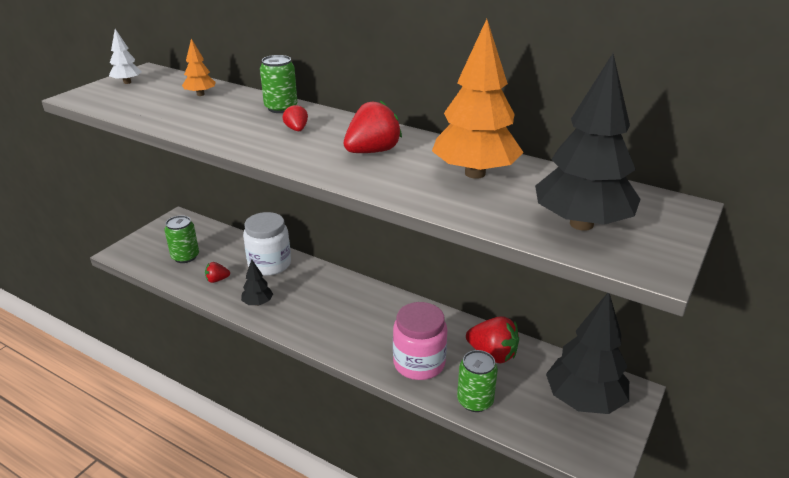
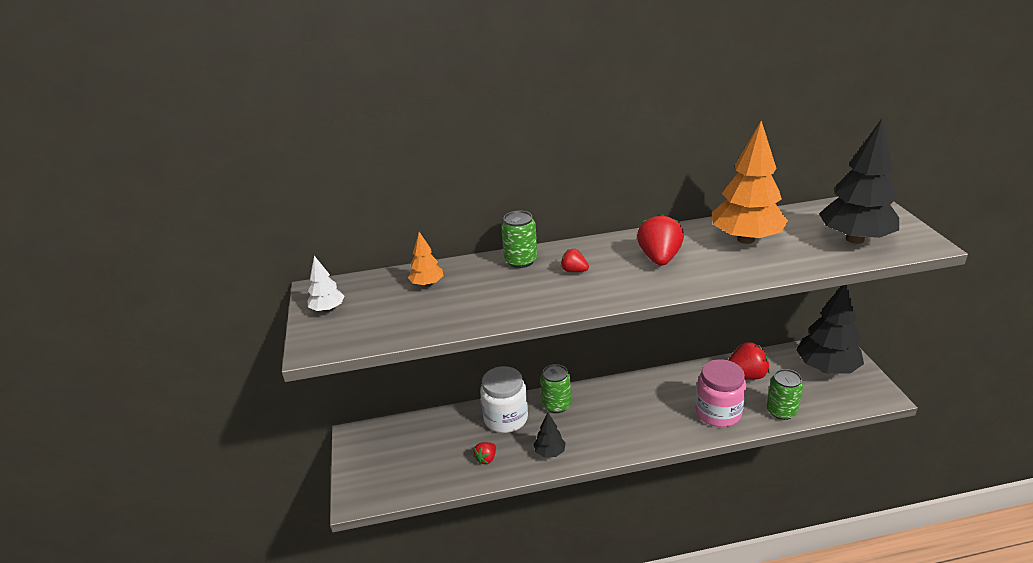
camera: 40 degrees left, 0 degrees up
(185, 256) = (424, 461): green can -> green can (556, 405)

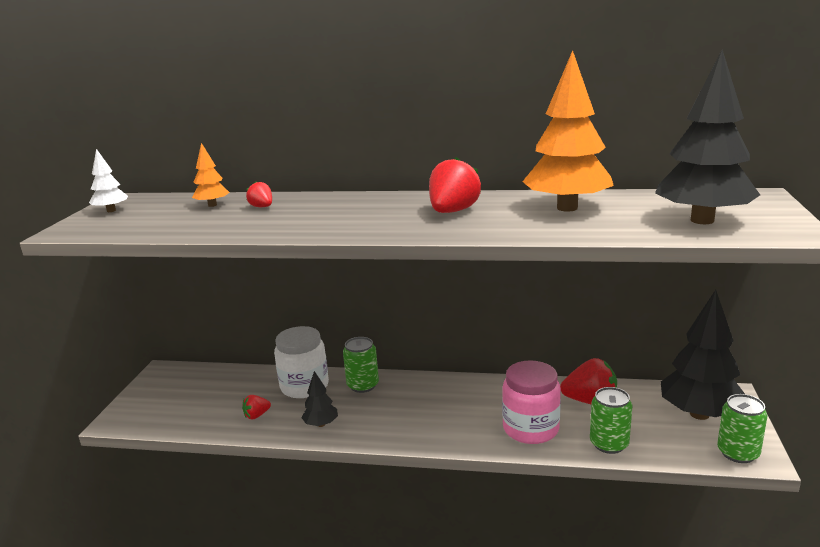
camera: 20 degrees right, 10 degrees down
(521, 261) = (315, 199): green can -> green can (738, 453)
(574, 271) = (355, 211): red strawberry -> red strawberry (262, 207)

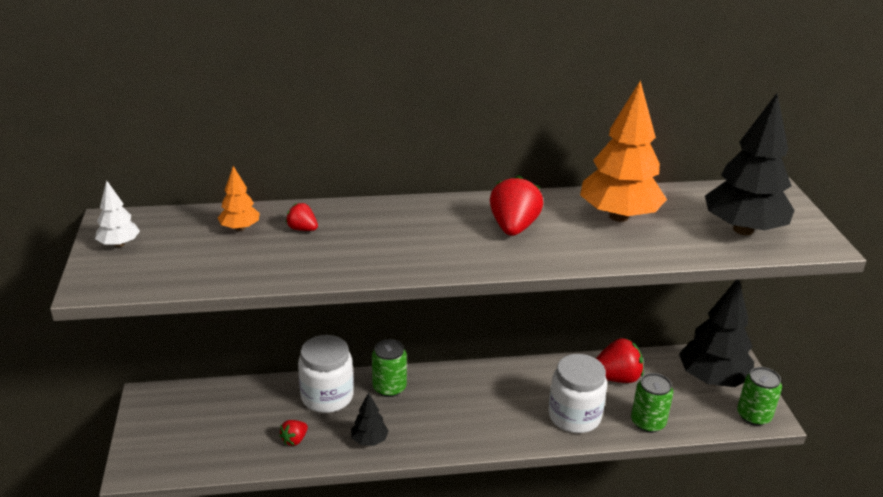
camera: 20 degrees left, 10 degrees up
(530, 429) = (574, 416): pink jar -> white jar

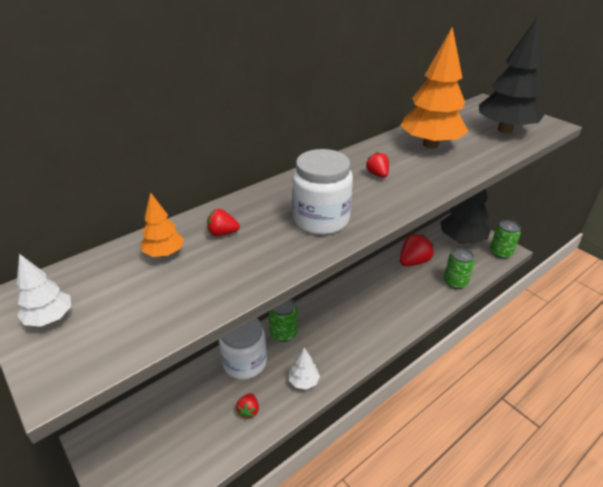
camera: 30 degrees left, 5 degrees up
(369, 440) = (304, 381): black tree -> white tree
(513, 227) = (377, 174): red strawberry -> red strawberry, size x0.53
(574, 416) = (413, 298): white jar -> white jar (321, 220)

